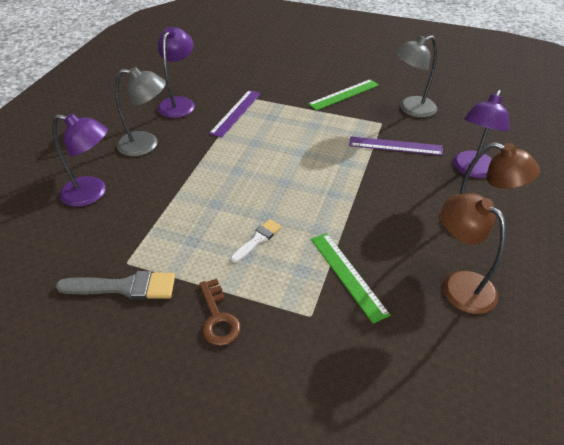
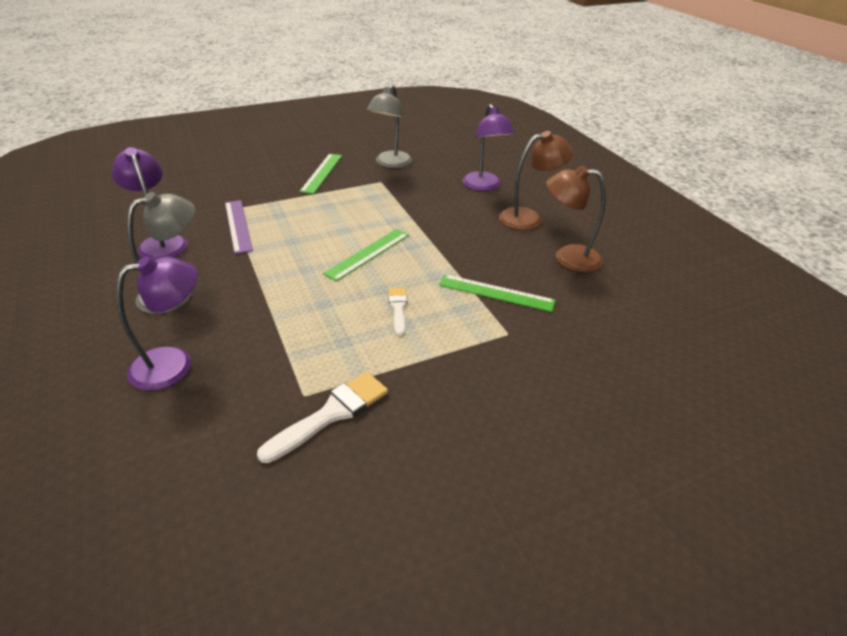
camera: 45 degrees left, 5 degrees down
(124, 287) = (331, 414): grey brush -> white brush
(218, 318) = (445, 380): brown key -> none
(292, 182) = (368, 254): none -> green ruler
(395, 146) = (413, 193): purple ruler -> none

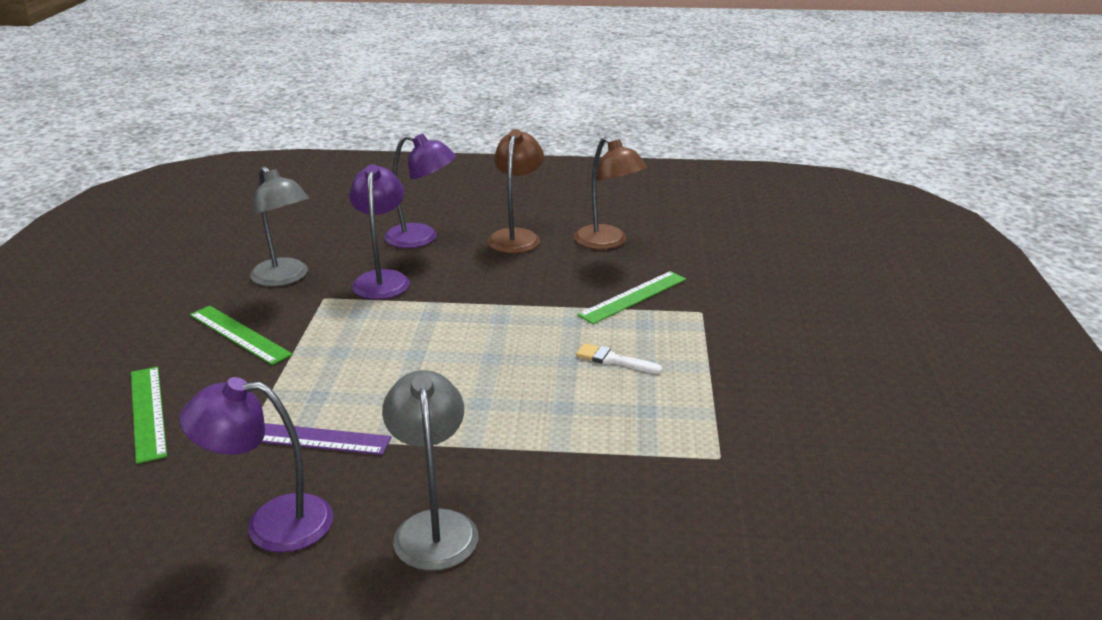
camera: 60 degrees left, 10 degrees down
(174, 364) = (600, 549): purple lamp -> purple lamp (382, 279)
(331, 414) = (759, 445): white brush -> none
(368, 254) = (488, 351): green ruler -> green ruler (148, 412)
(567, 257) = (607, 242): brown lamp -> brown lamp turned 75 degrees counterclockwise

